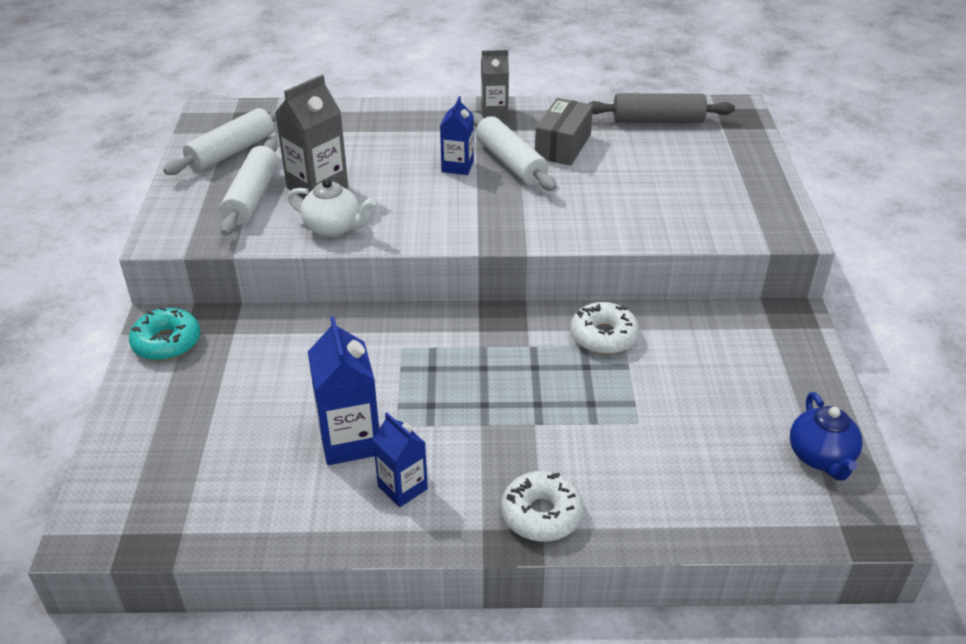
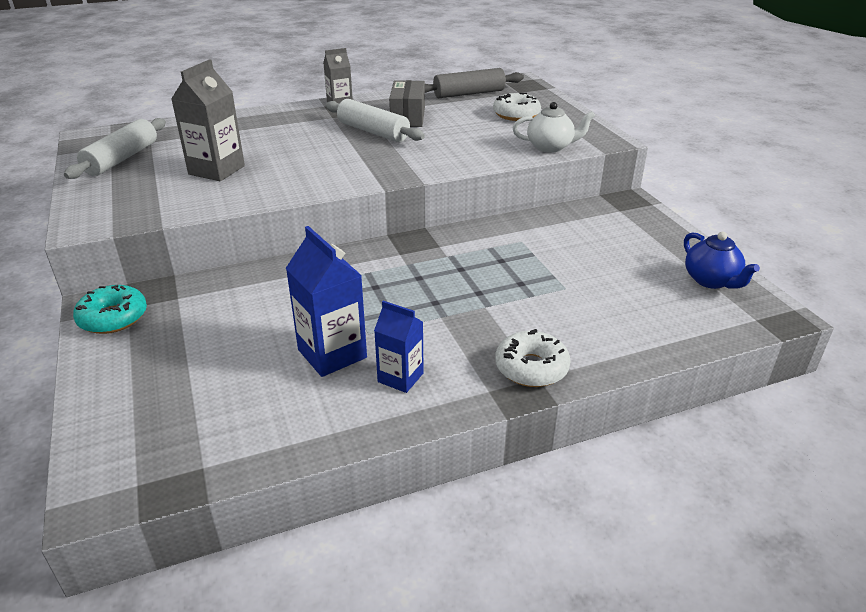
camera: 20 degrees left, 5 degrees down
(252, 197) = (159, 185): white rolling pin -> none
(333, 228) = (247, 193): white teapot -> white teapot (550, 147)
(457, 166) = (331, 140): blue carton -> none
(603, 336) = (502, 238): white donut -> white donut (516, 114)

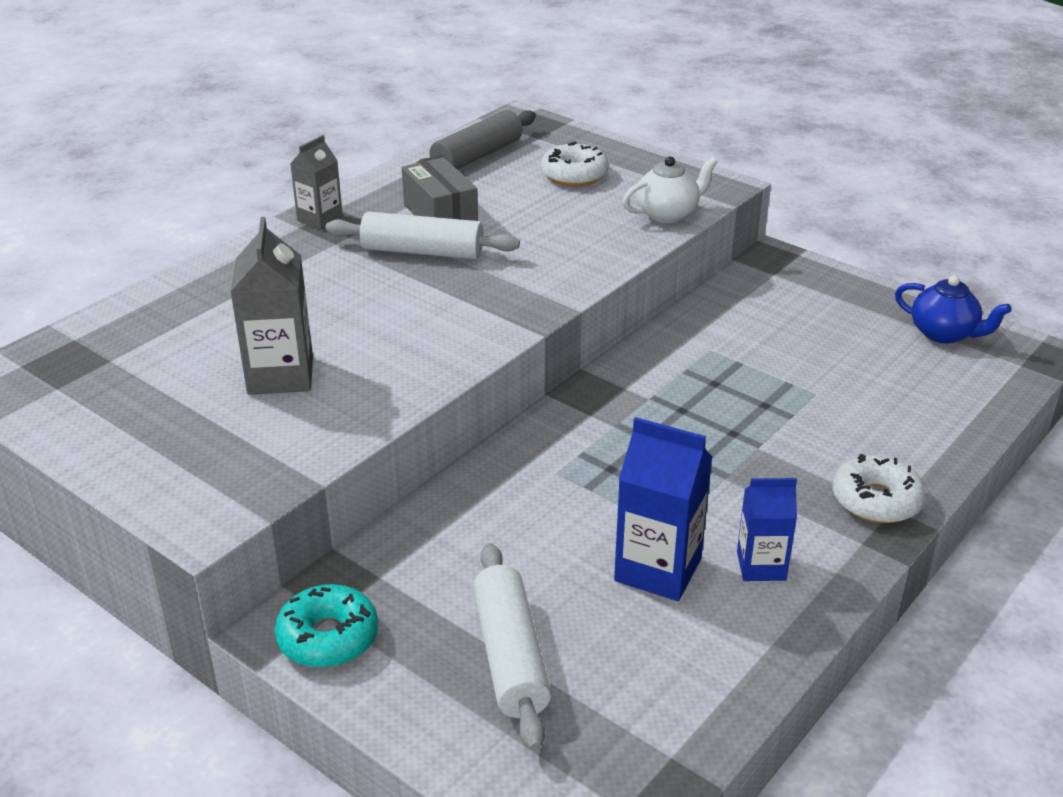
camera: 30 degrees left, 0 degrees up
(122, 159) = (106, 402): white rolling pin -> white rolling pin (510, 656)

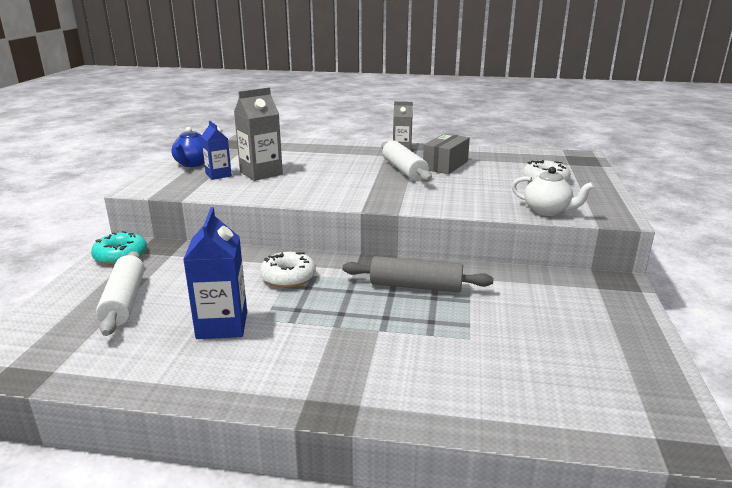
camera: 60 degrees right, 10 degrees down
(477, 156) = (520, 158): grey rolling pin -> grey rolling pin (416, 286)
(510, 656) = (124, 301): white rolling pin -> white rolling pin turned 60 degrees counterclockwise
(761, 566) = (249, 361): blue carton -> blue carton (218, 175)
(876, 500) = (363, 394): white donut -> white donut (288, 277)
(944, 334) = (638, 380): blue teapot -> blue teapot (192, 164)

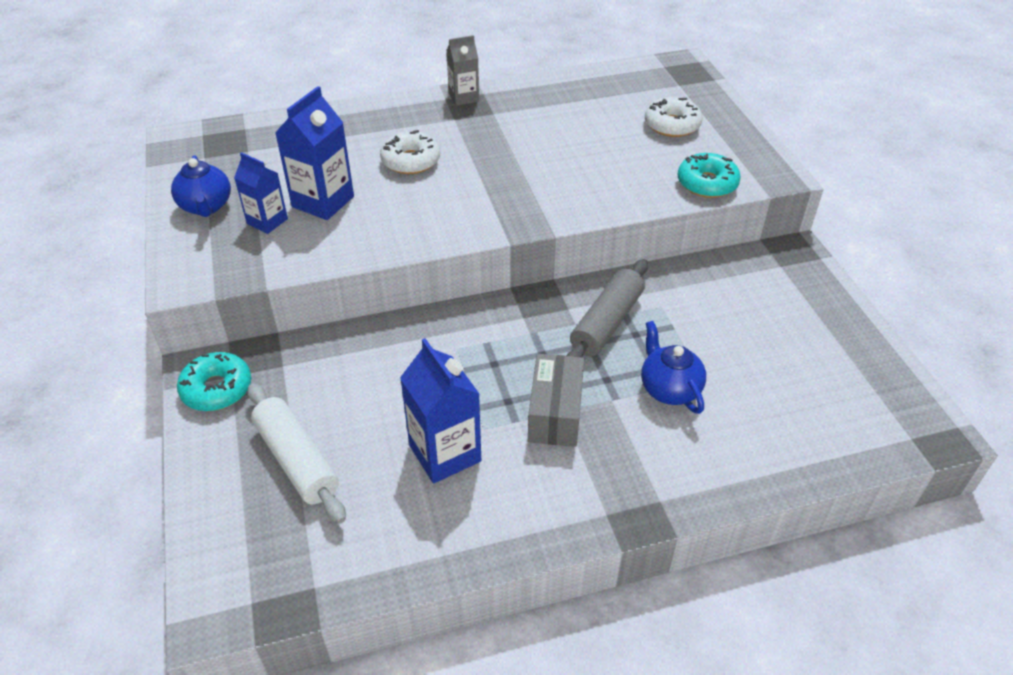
camera: 25 degrees left, 20 degrees up
(261, 173) = (323, 202): grey carton -> blue carton
(288, 277) = (459, 355): white donut -> white donut (411, 161)
(404, 170) = (501, 147): white rolling pin -> none
(416, 286) = (606, 323): grey rolling pin -> grey rolling pin turned 45 degrees counterclockwise
(433, 336) = (669, 389): none -> blue teapot
(445, 165) = (543, 123): grey box -> grey box (555, 413)
(547, 211) = (707, 183): white teapot -> turquoise donut

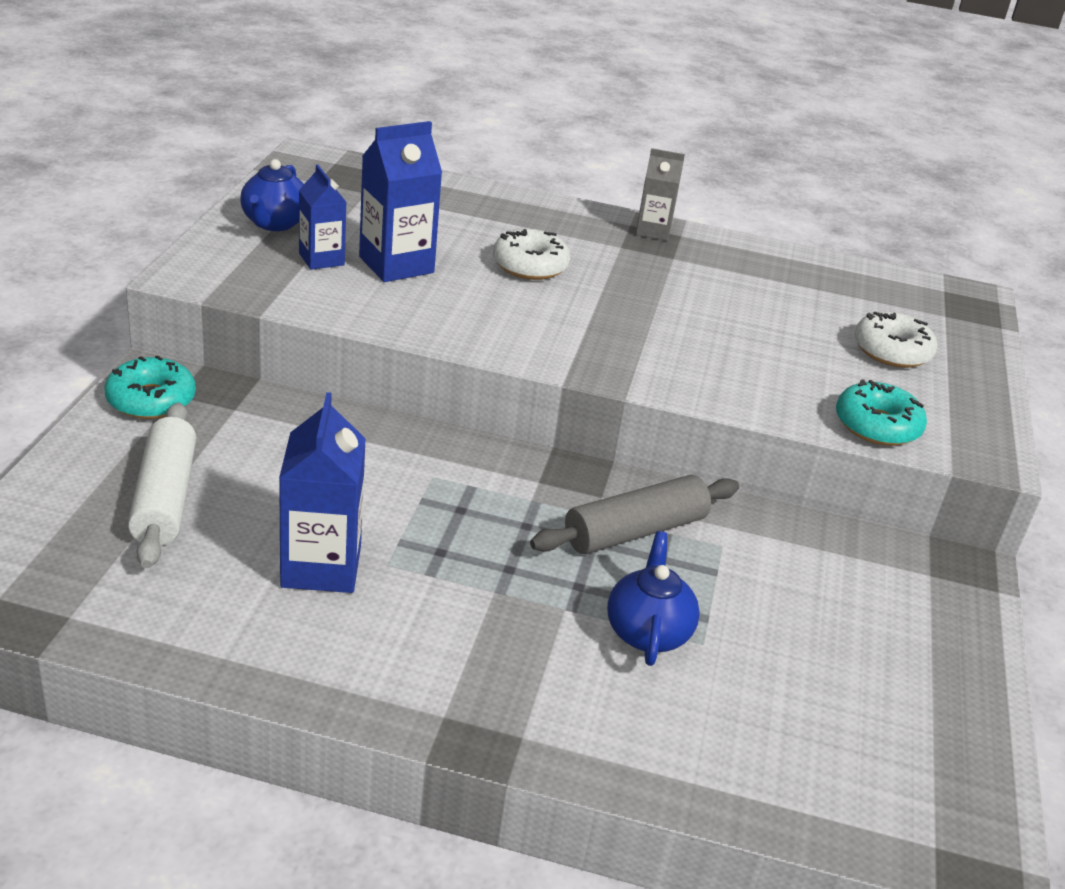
camera: 25 degrees right, 10 degrees down
(555, 413) = (483, 589): grey box -> none

